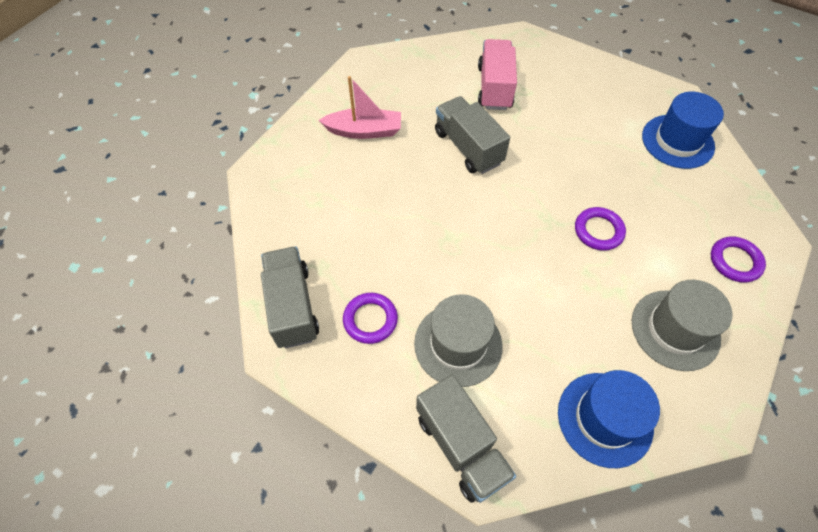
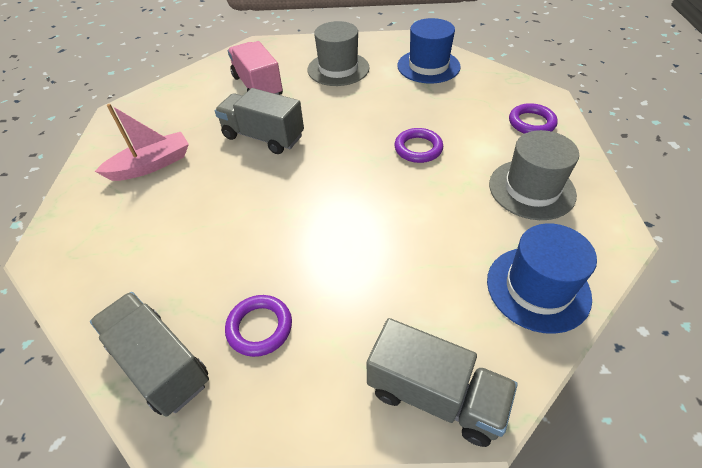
camera: 30 degrees left, 10 degrees down
(458, 344) = (364, 300): grey hat -> grey hat (338, 69)

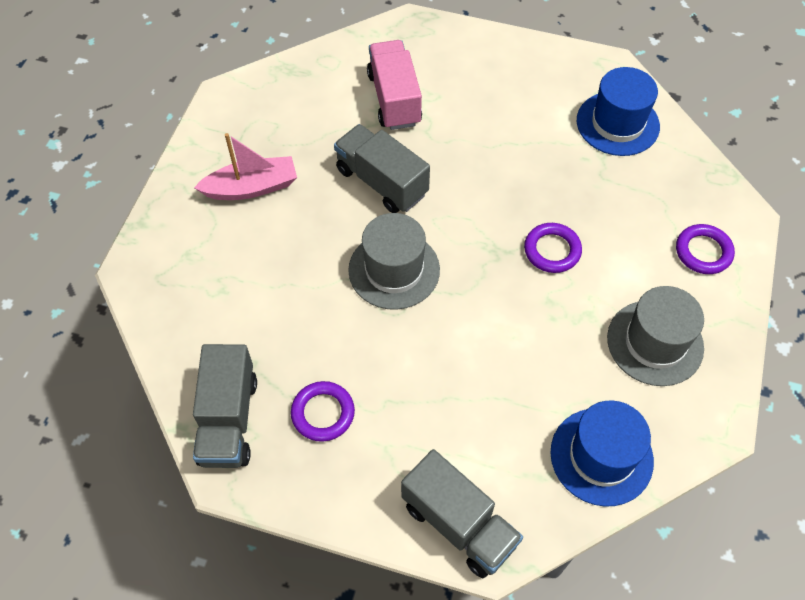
camera: 15 degrees right, 10 degrees up
(160, 363) = (228, 420): grey truck -> grey truck turned 150 degrees counterclockwise
(338, 69) = (501, 96): grey hat -> grey hat (394, 270)

